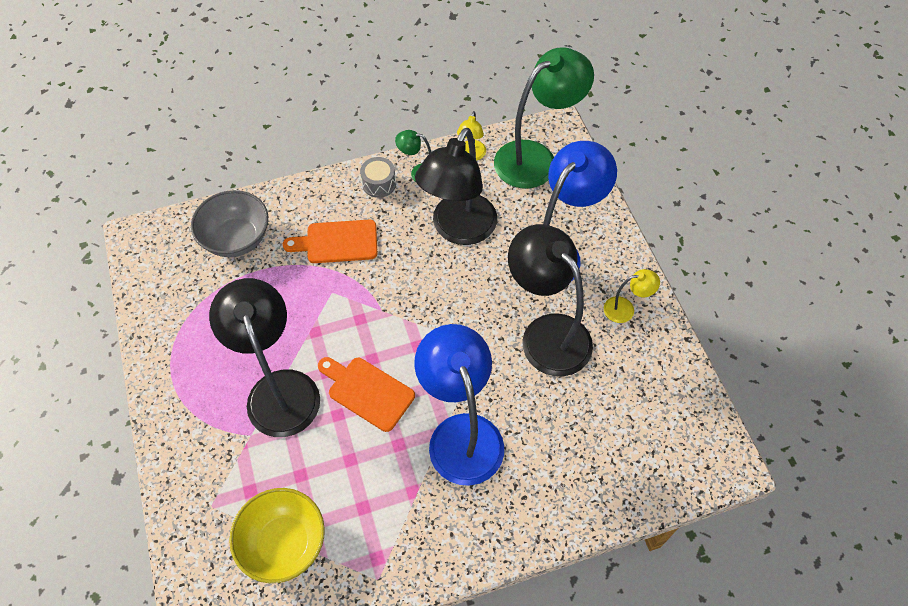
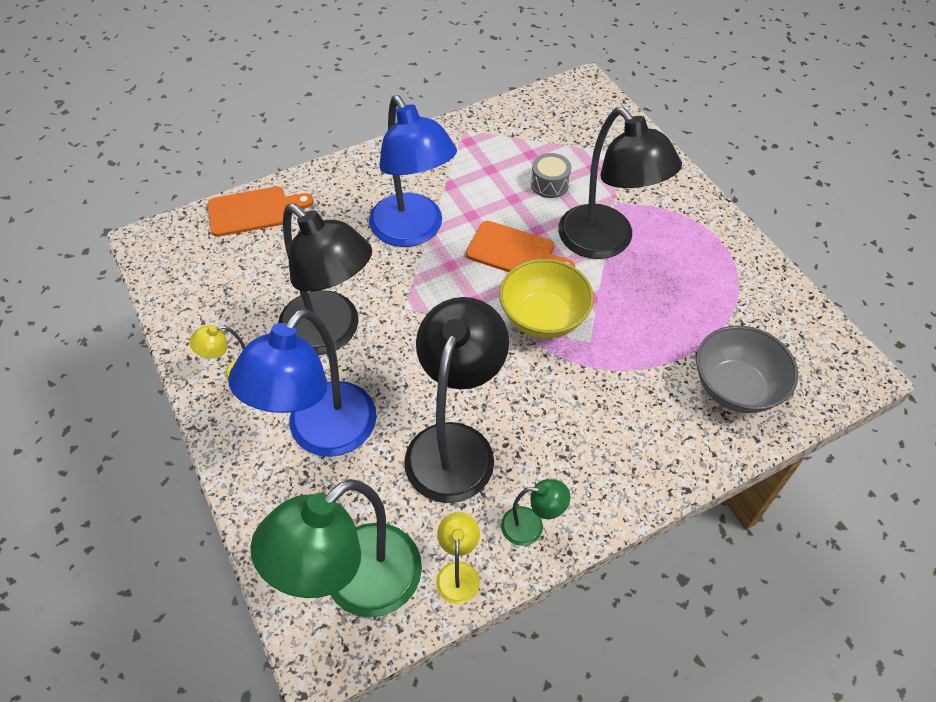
camera: 170 degrees right, 5 degrees down
(284, 543) = (549, 140): yellow bowl -> yellow bowl (543, 318)
(337, 242) = (608, 403): orange cutting board -> orange cutting board (253, 211)
(379, 184) = (583, 498): grey drum -> grey drum (549, 184)

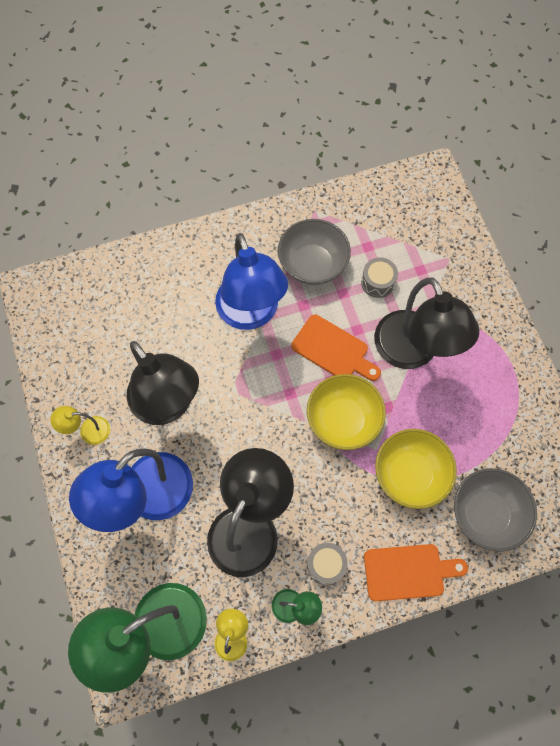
camera: 10 degrees right, 15 degrees up
(253, 211) = (121, 271): orange cutting board -> orange cutting board (408, 572)
(473, 178) = (312, 265): none -> grey bowl
(559, 472) = (326, 565): none -> grey drum
(635, 361) = (410, 474): none -> yellow bowl

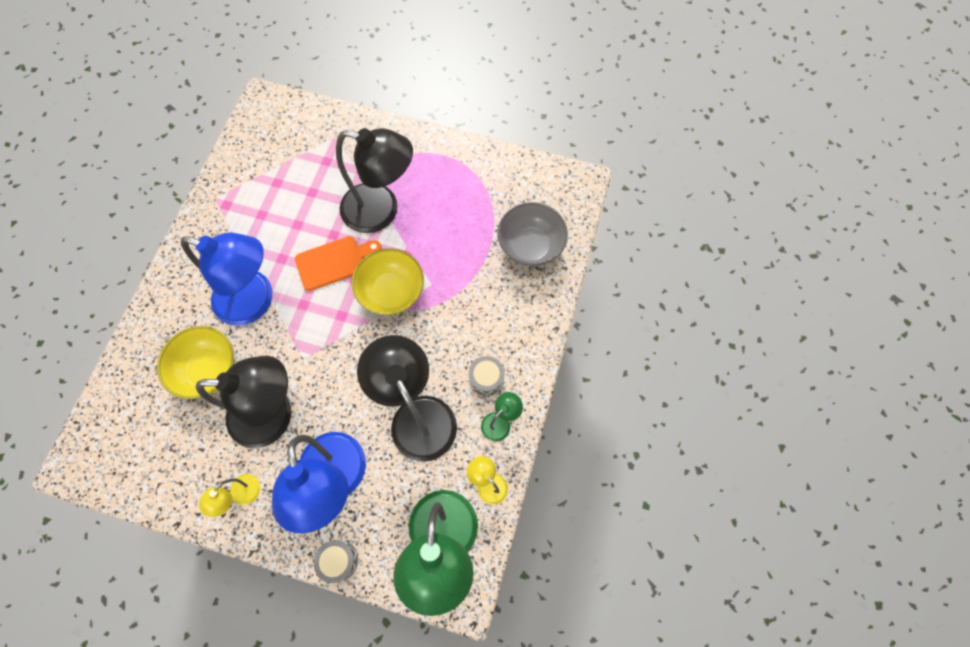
camera: 55 degrees left, 0 degrees up
(312, 265) = (256, 230): grey bowl -> none
(377, 282) = (310, 195): grey drum -> grey drum (339, 560)
(408, 572) = (532, 325): orange cutting board -> none
(410, 474) = (466, 275): yellow bowl -> yellow bowl (209, 369)

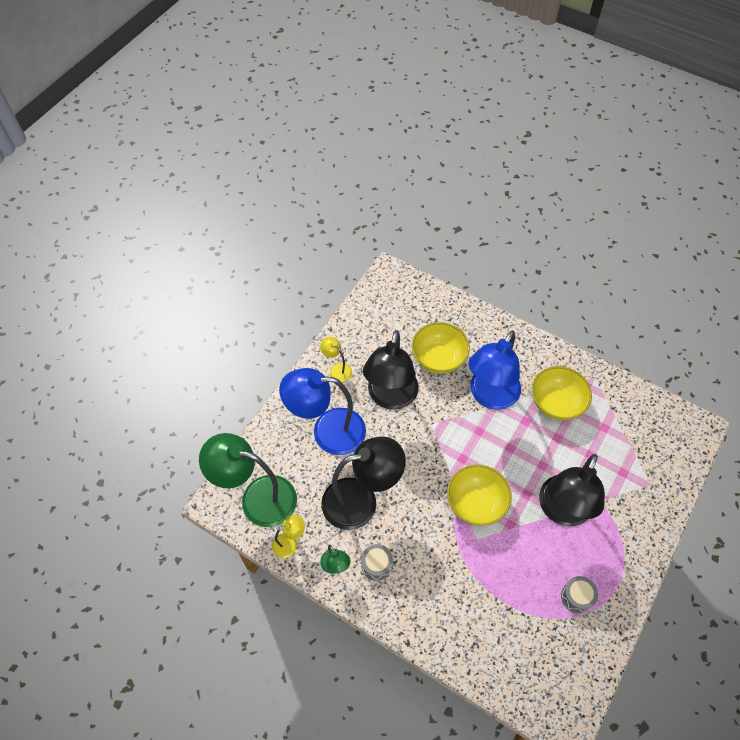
camera: 105 degrees right, 10 degrees down
(254, 231) = (556, 403): none -> yellow bowl
(334, 262) = (515, 461): orange cutting board -> none
(339, 560) = (271, 424): grey drum -> grey drum (577, 597)
(530, 246) = (499, 644): grey bowl -> none

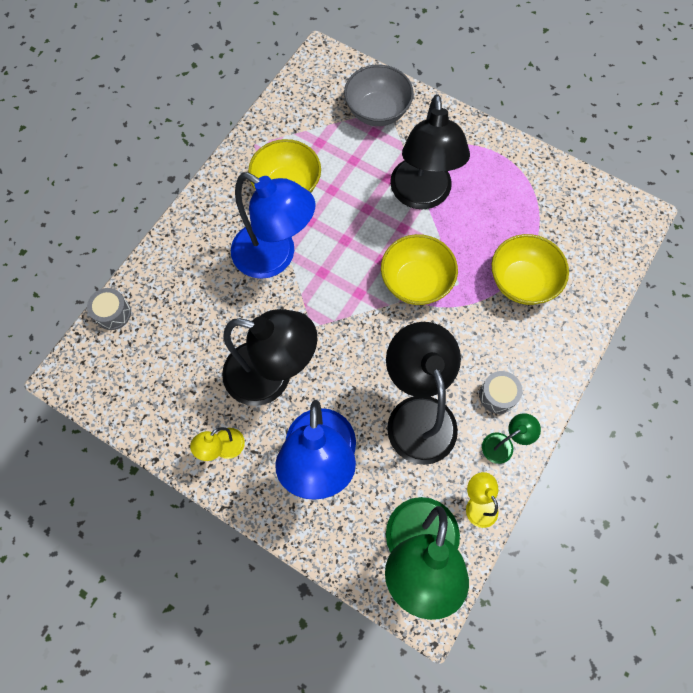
camera: 90 degrees left, 10 degrees up
(438, 358) = (216, 314): yellow bowl -> yellow bowl (522, 282)
(561, 511) = (421, 195): black lamp -> black lamp turned 60 degrees clockwise
(577, 597) = (515, 192): grey drum -> grey drum (113, 313)
(646, 475) = (377, 111): none -> grey bowl

